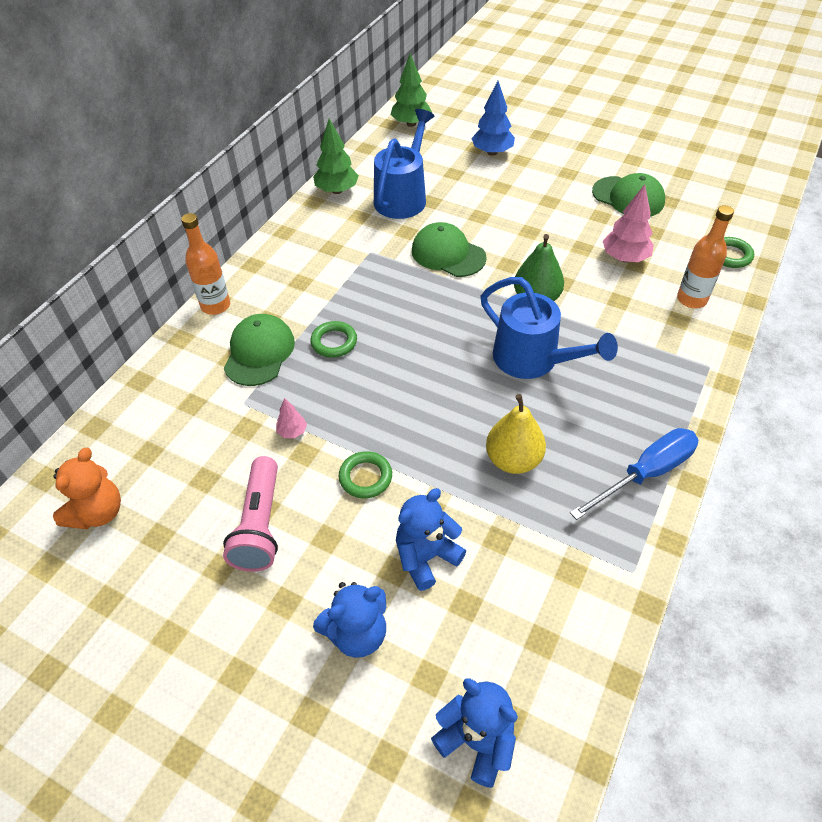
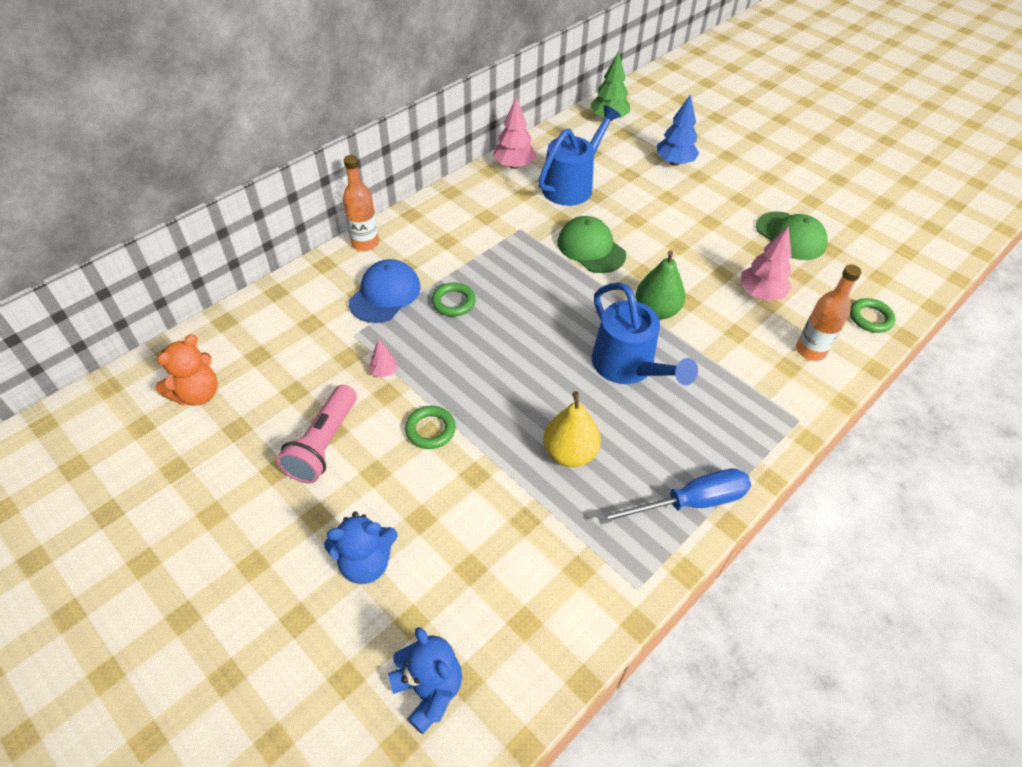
camera: 15 degrees right, 0 degrees up
(259, 352) = (385, 294): green cap -> blue cap
(337, 190) = (514, 165): green tree -> pink tree
(426, 557) = (453, 516): blue teddy bear -> none

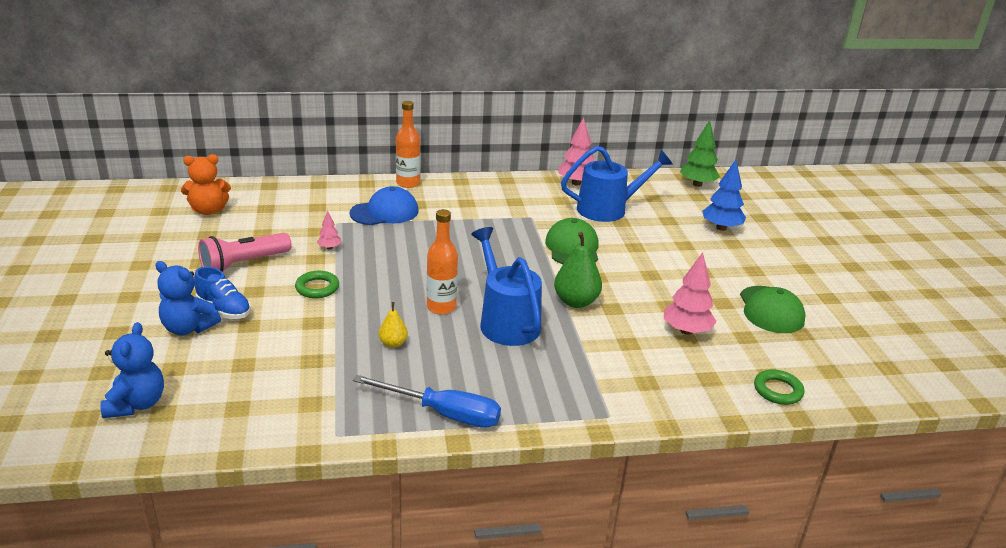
camera: 35 degrees right, 20 degrees down
(373, 515) = (224, 309): none -> blue shoe
(453, 302) = (425, 234): green ring -> none
(569, 453) = (393, 343): yellow pear -> yellow pear, size x0.56
(628, 367) = (506, 321): blue watering can -> blue watering can turned 150 degrees clockwise
(810, 351) = (683, 383): orange bottle -> orange bottle (441, 307)

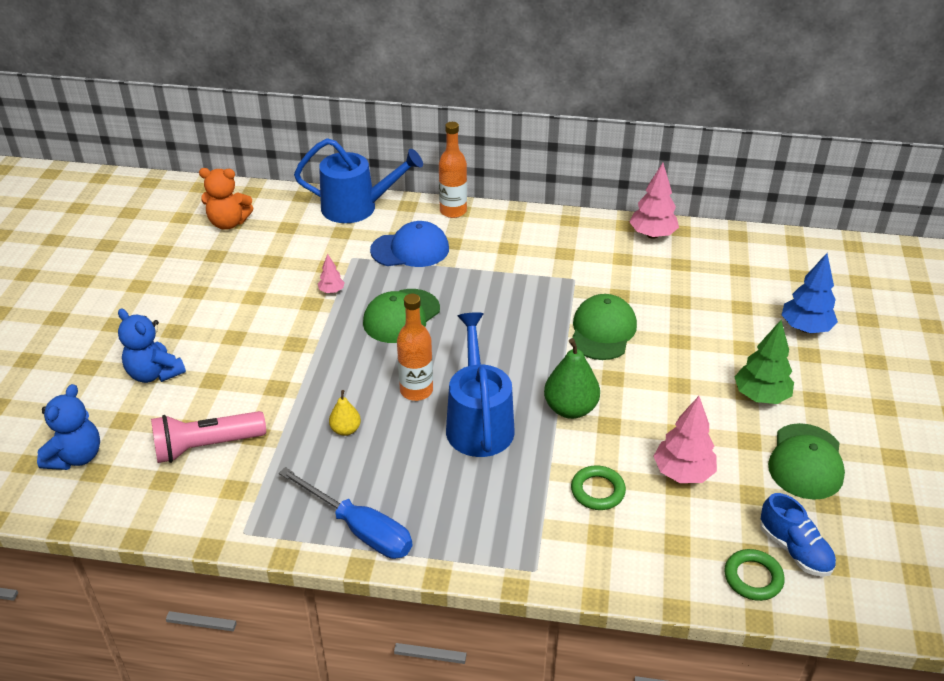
camera: 20 degrees right, 10 degrees up
(224, 309) = (196, 356): blue shoe -> blue shoe (794, 549)
(243, 264) = (237, 300): pink flashlight -> pink flashlight (206, 446)
(317, 288) = (298, 343): green ring -> green ring (597, 491)
(401, 258) = (401, 316): none -> green cap
(608, 209) = (674, 280): blue watering can -> blue watering can (357, 207)
(697, 184) = (808, 256): green tree -> green tree (761, 396)

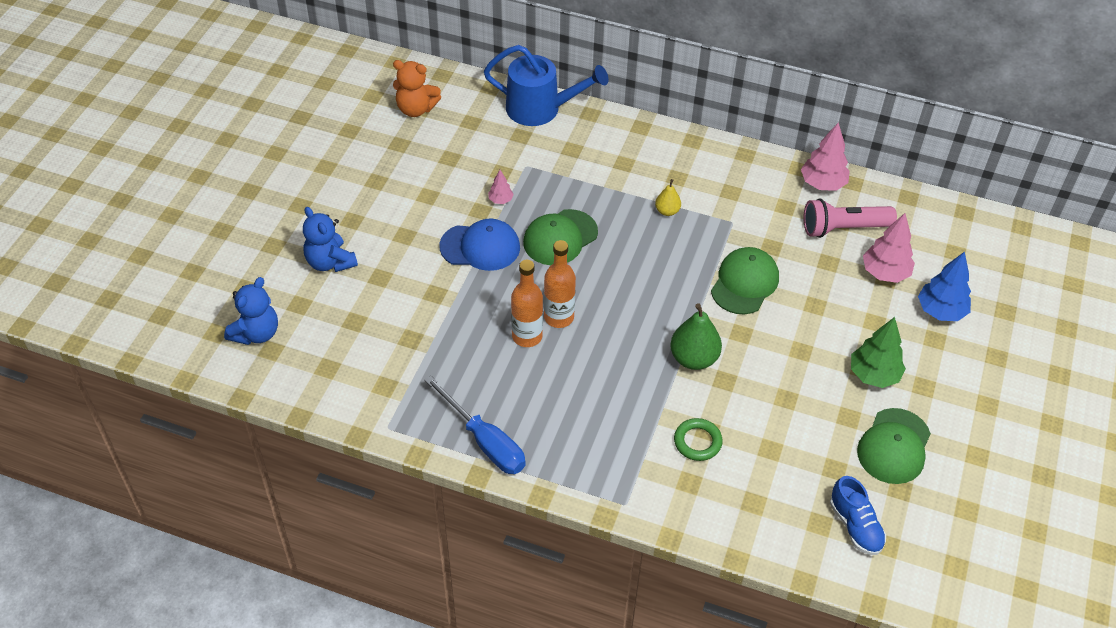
camera: 10 degrees right, 10 degrees up
(206, 446) = (366, 342): pink flashlight -> pink flashlight (843, 228)
(345, 430) = (489, 346): yellow pear -> yellow pear (667, 211)
(410, 249) = (582, 165): blue cap -> blue cap (480, 247)
(453, 211) = (633, 127): orange bottle -> orange bottle (527, 336)
(478, 422) = (608, 358): blue watering can -> none
(682, 473) = (778, 438): pink tree -> pink tree (885, 273)
(753, 578) = (810, 544): green ring -> none

